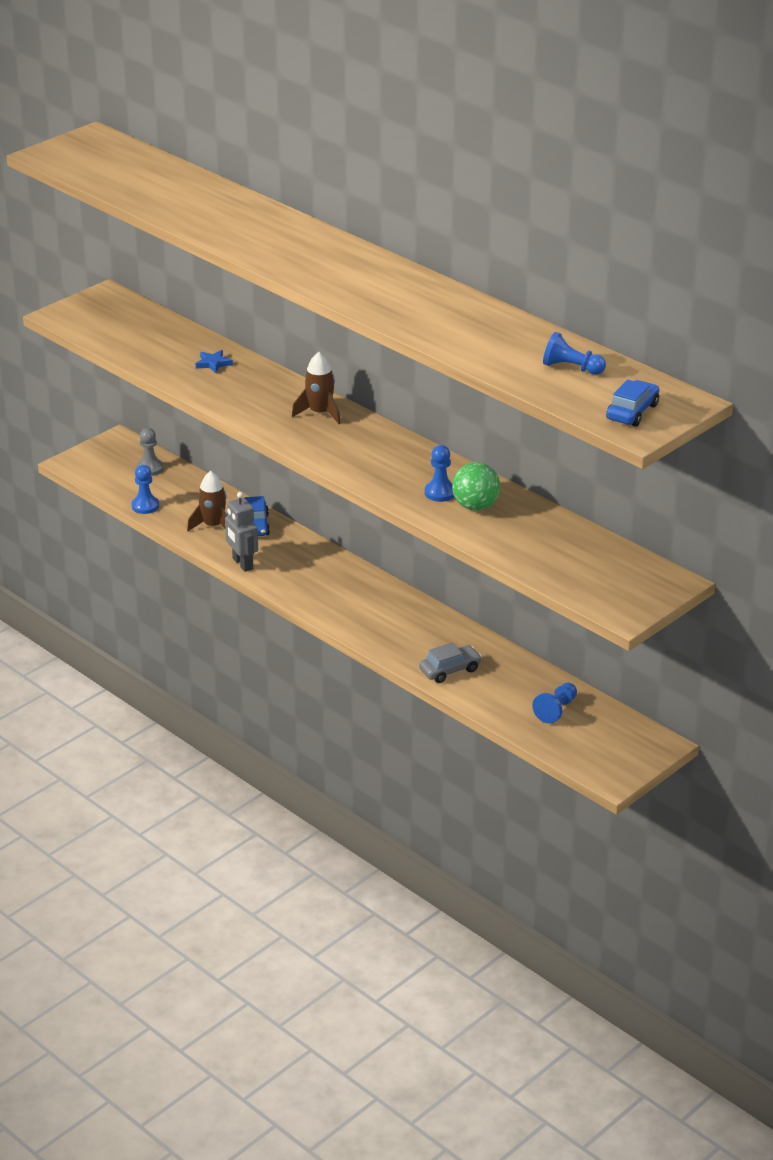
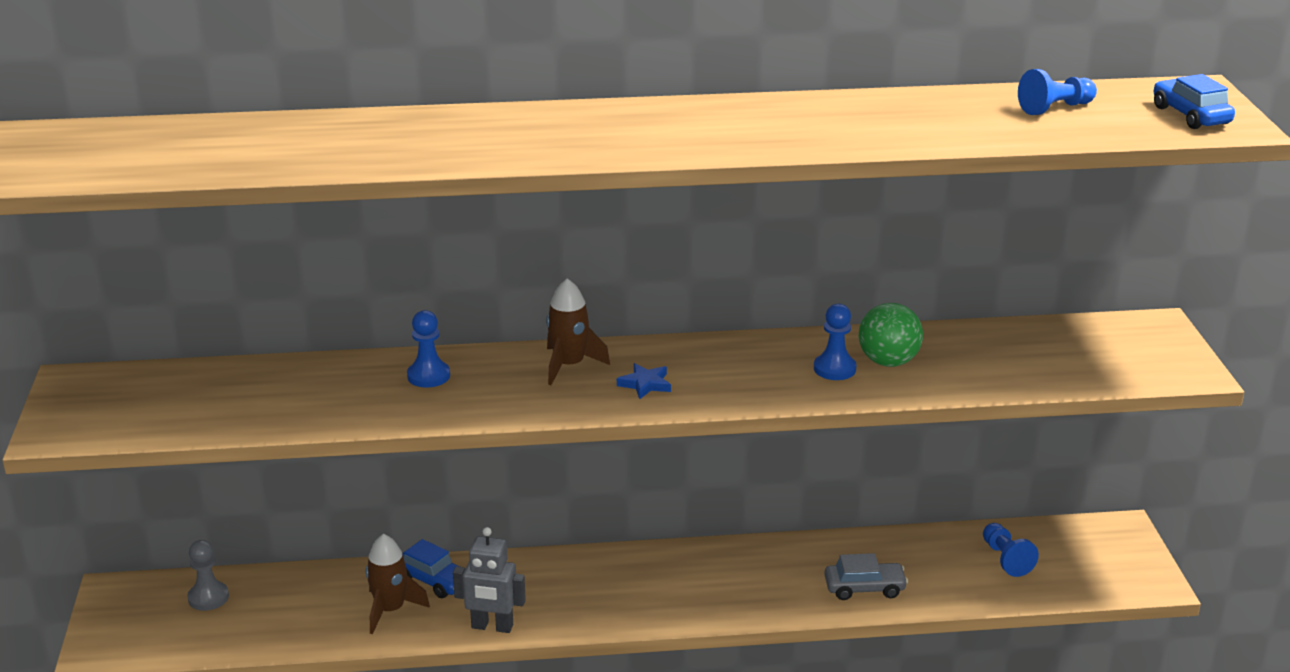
camera: 50 degrees left, 5 degrees down
(145, 506) = (275, 639): blue pawn -> blue pawn (428, 376)
(213, 363) = (355, 382): blue star -> blue star (645, 384)
(450, 670) = (864, 588): grey car -> grey car turned 75 degrees clockwise

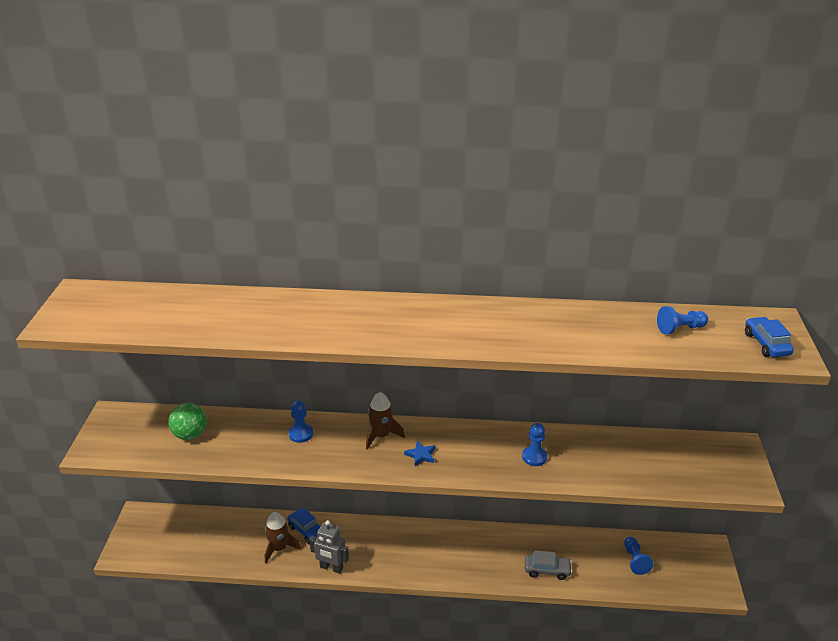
camera: 10 degrees right, 5 degrees up
(208, 597) = (185, 526): grey pawn -> none
(888, 362) = (568, 455): green ball -> green ball (190, 434)

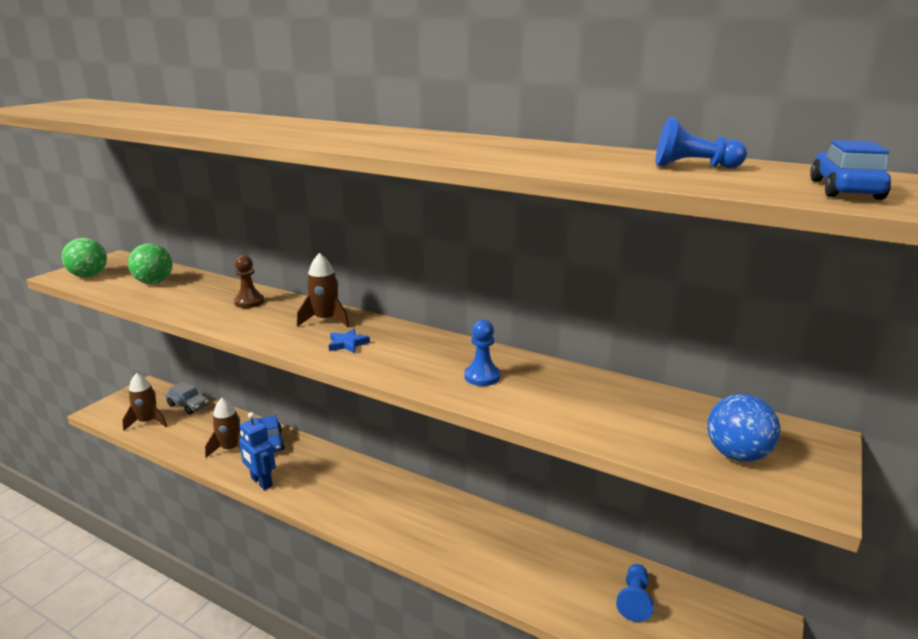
camera: 25 degrees right, 10 degrees down
(117, 444) = (89, 276): none -> green ball
(179, 548) = (148, 422): none -> brown rocket
(301, 434) = (249, 302): blue pawn -> brown pawn
(331, 568) = (261, 482): grey robot -> blue robot
(547, 570) = (501, 568): grey car -> grey car (188, 405)
(708, 472) = (737, 455): none -> blue ball

